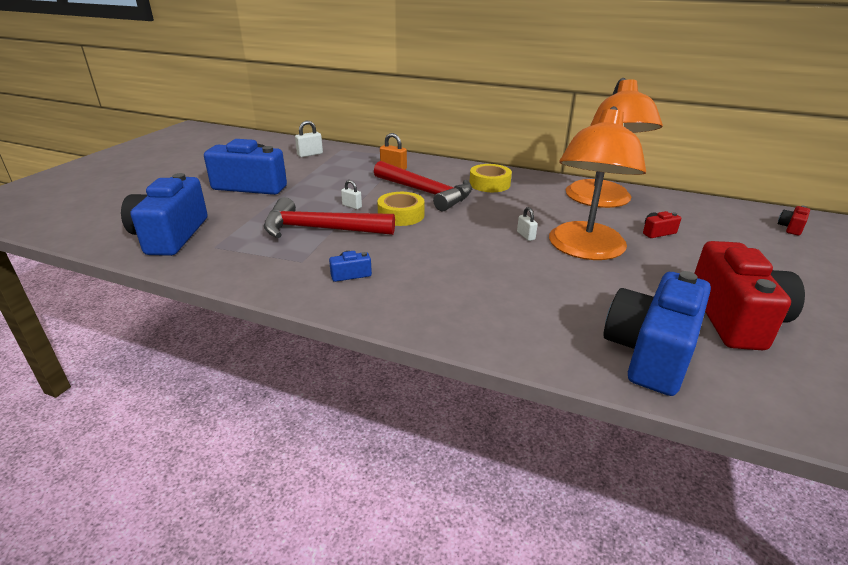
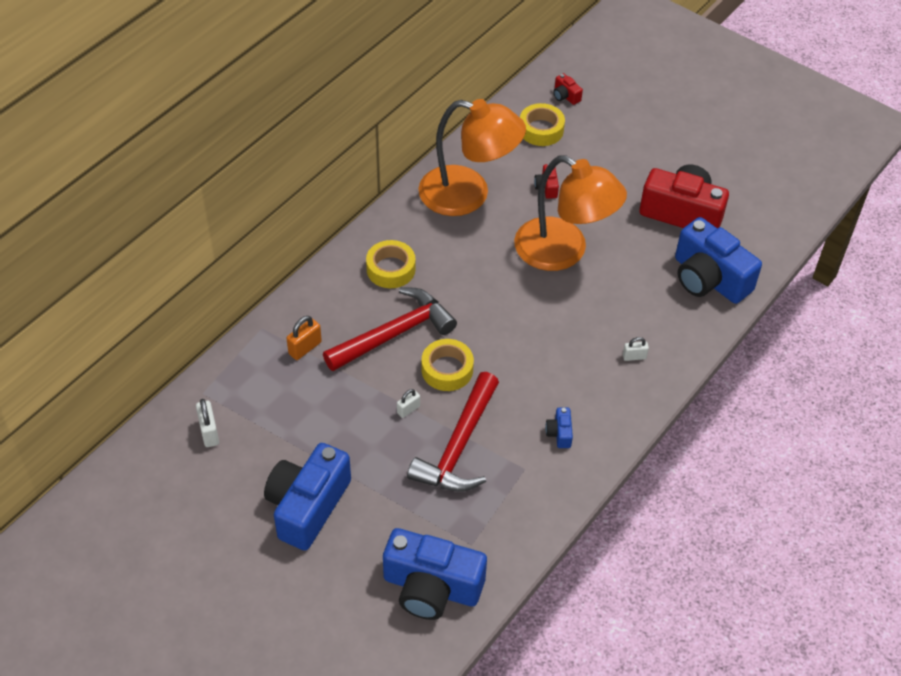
camera: 75 degrees left, 20 degrees up
(526, 236) = (524, 283): white padlock -> white padlock (634, 357)
(726, 221) = (541, 130): none -> yellow tape

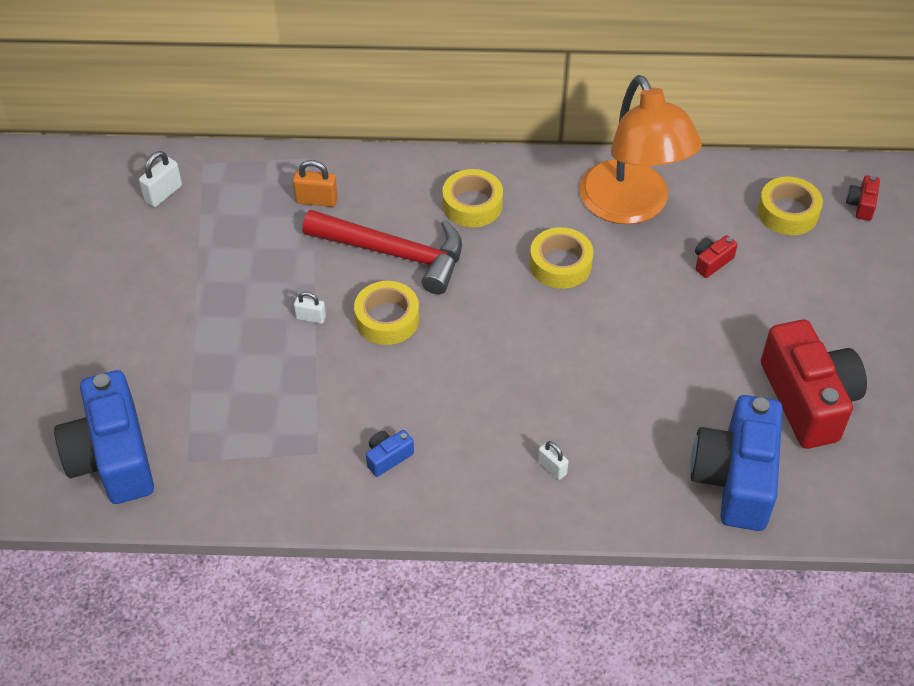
camera: 55 degrees right, 0 degrees up
(307, 506) = (136, 309): blue camera -> none
(459, 446) = (299, 383): red hammer -> none
(482, 257) = (560, 264): none -> yellow tape
(563, 252) = (636, 326): orange lamp -> none

